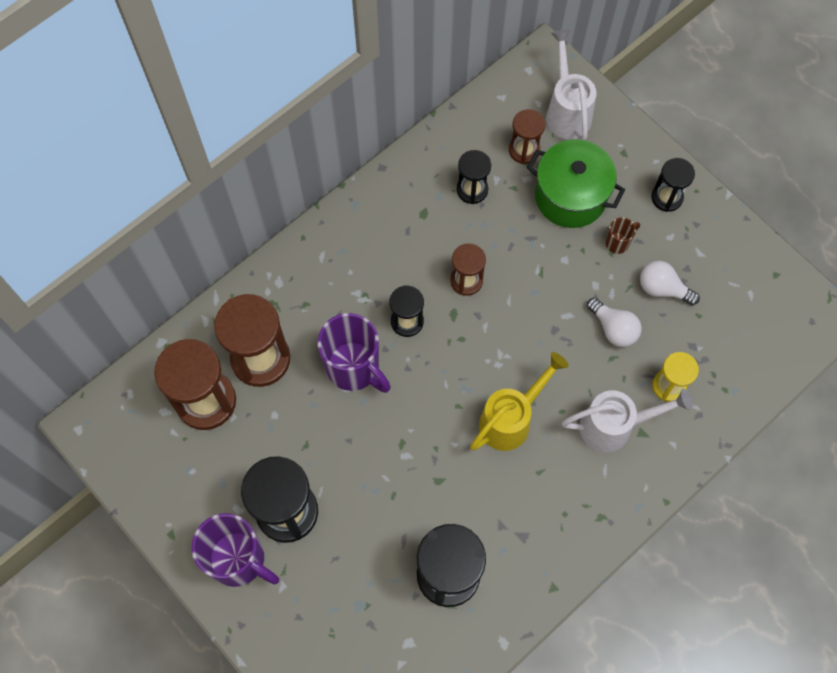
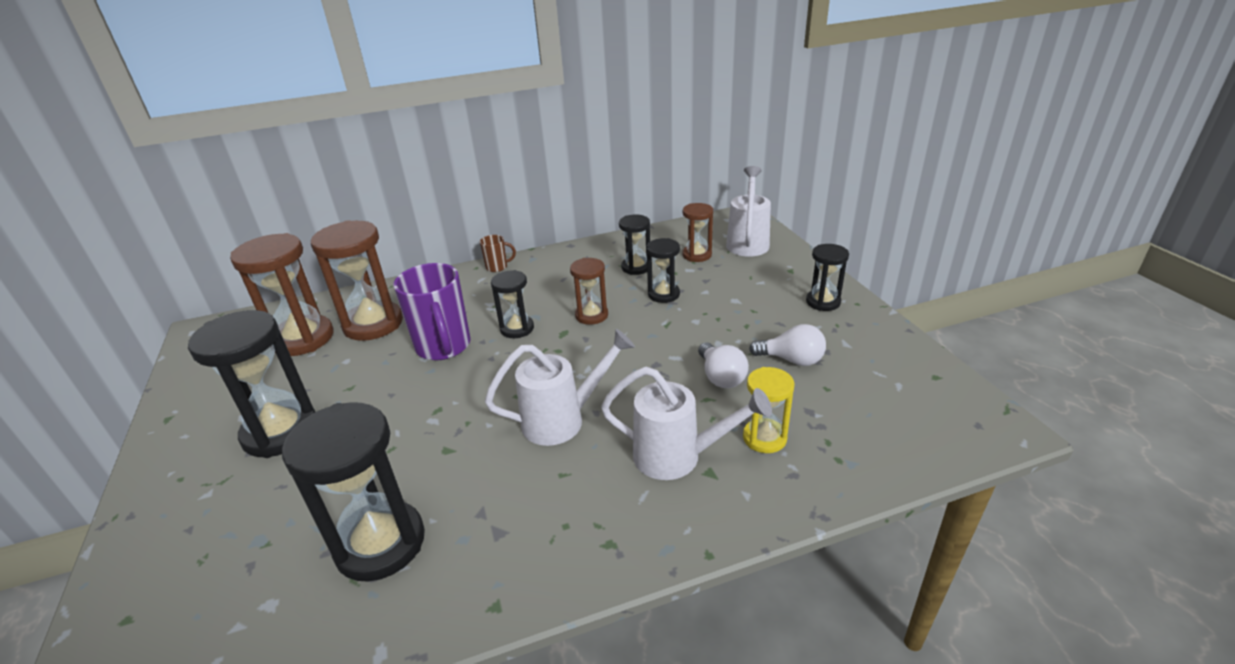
camera: 25 degrees right, 35 degrees down
(239, 560) = (196, 457): purple mug -> none
(510, 419) = (562, 420): yellow watering can -> white watering can
(519, 228) = (663, 294): none -> black hourglass
(570, 196) = (724, 285): green pot -> none
(618, 242) = (757, 320): brown mug -> brown mug (497, 267)
(662, 289) = (791, 360): white light bulb -> white light bulb turned 150 degrees clockwise

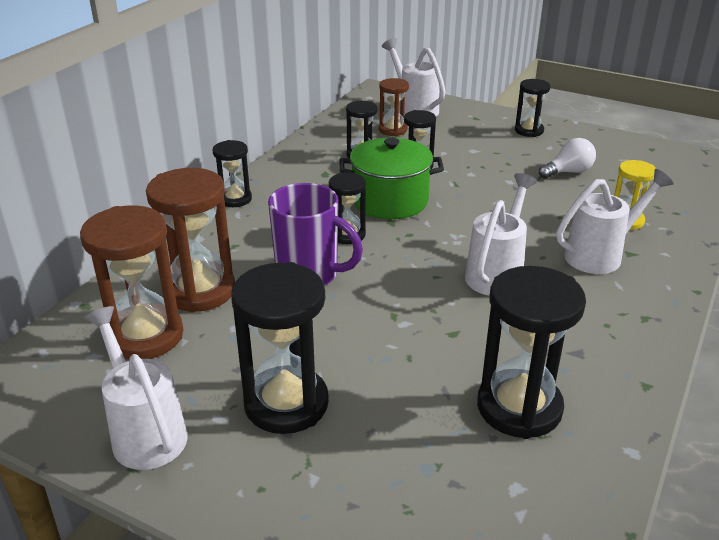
camera: 45 degrees left, 0 degrees up
(205, 400) = (145, 432): none -> white watering can
(497, 267) = (235, 199): brown mug -> black hourglass
(591, 315) = (390, 201): brown hourglass -> green pot
(721, 377) = (546, 200): white light bulb -> none

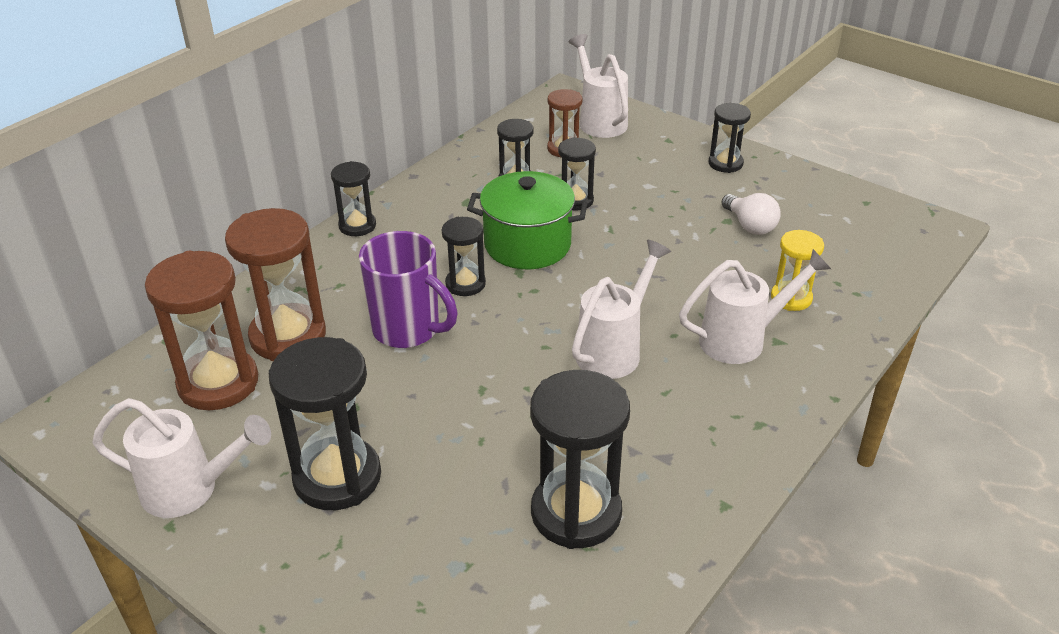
camera: 10 degrees right, 5 degrees up
(145, 432) = (190, 490): white watering can -> white watering can turned 120 degrees clockwise
(568, 172) = (750, 225): white light bulb -> white light bulb turned 75 degrees clockwise

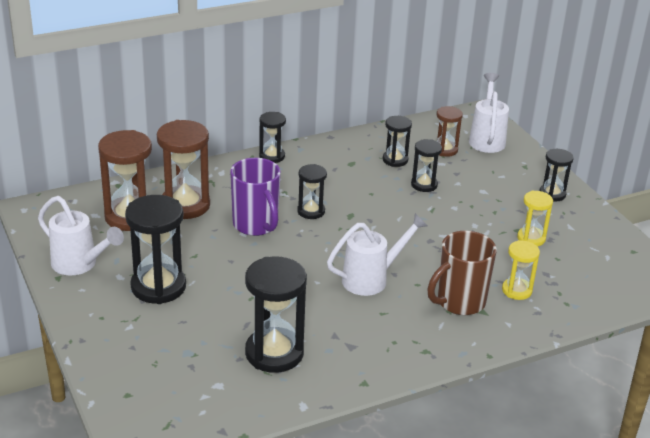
camera: 25 degrees right, 5 degrees down
(527, 244) = (369, 201): green pot -> none
(741, 340) = (459, 302): white watering can -> brown mug
(750, 225) = (531, 238): white light bulb -> yellow hourglass

